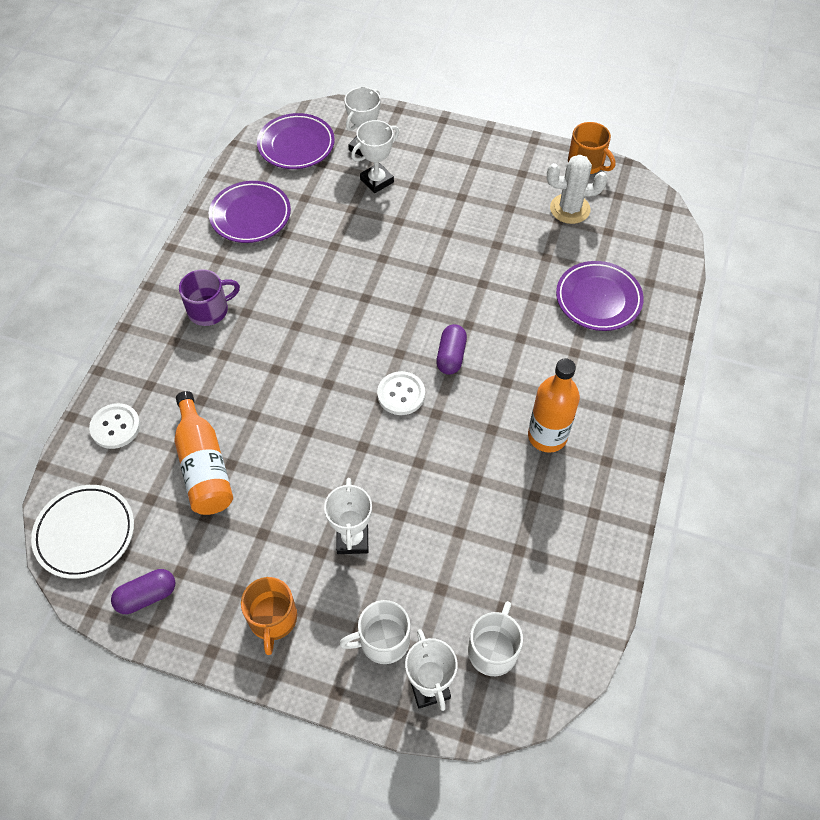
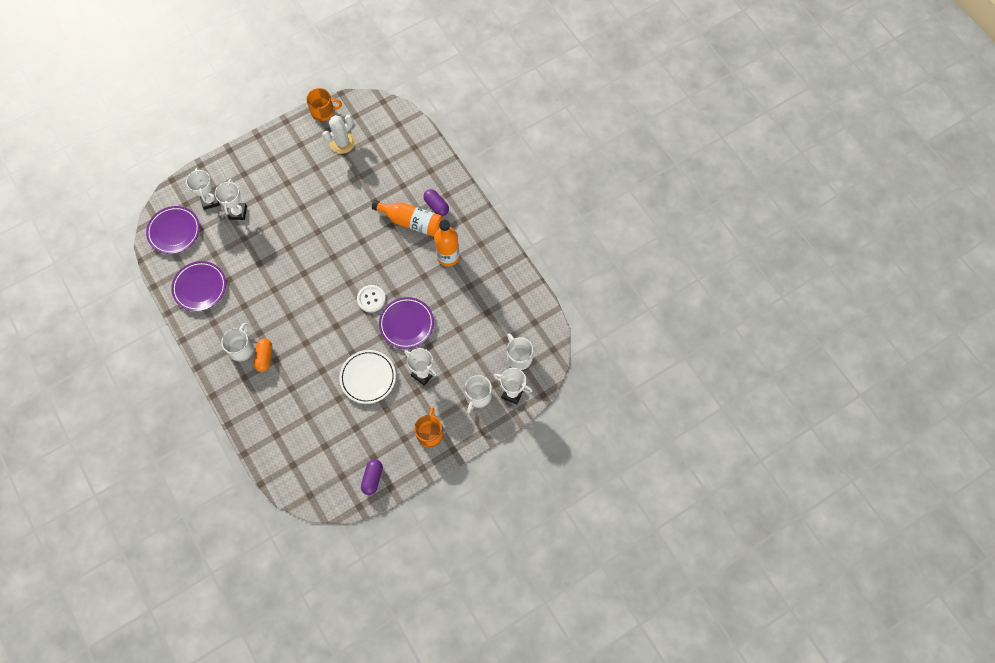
camera: 50 degrees left, 10 degrees up
(85, 533) = (316, 486): white plate -> white plate (368, 378)
(115, 427) = (270, 436): white button -> none
(204, 466) = (329, 411): orange bottle -> orange bottle (412, 222)
(209, 310) = (241, 348): purple mug -> white mug
(218, 341) = (264, 357): none -> orange capsule
(273, 619) = (430, 433): orange mug -> orange mug turned 120 degrees counterclockwise
(451, 356) = (372, 262): purple capsule -> purple capsule (436, 206)
(598, 299) = (402, 176): purple plate -> purple plate (406, 324)

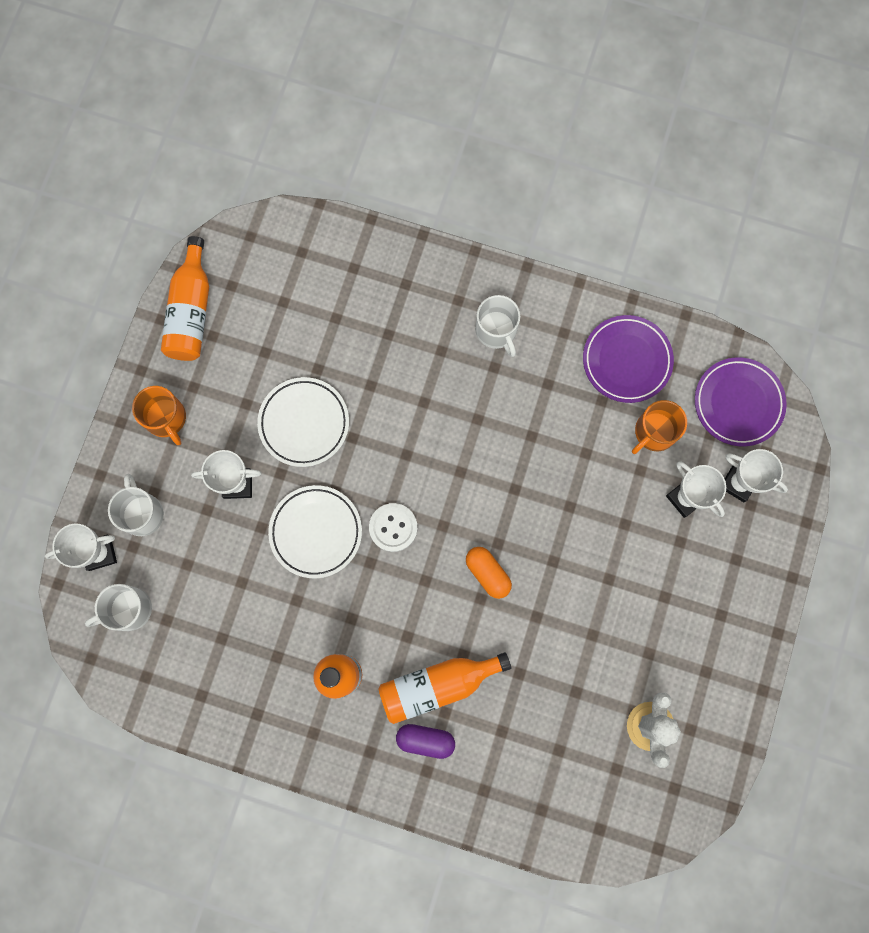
camera: 140 degrees right, 10 degrees up
(264, 357) = (457, 343): orange capsule -> orange capsule (488, 573)
(323, 111) = (727, 754): orange mug -> orange mug (654, 432)
(372, 478) = (191, 311): purple capsule -> orange bottle
(406, 324) = (316, 532): purple plate -> white plate
(519, 357) = (129, 609): white mug -> white mug turned 135 degrees clockwise

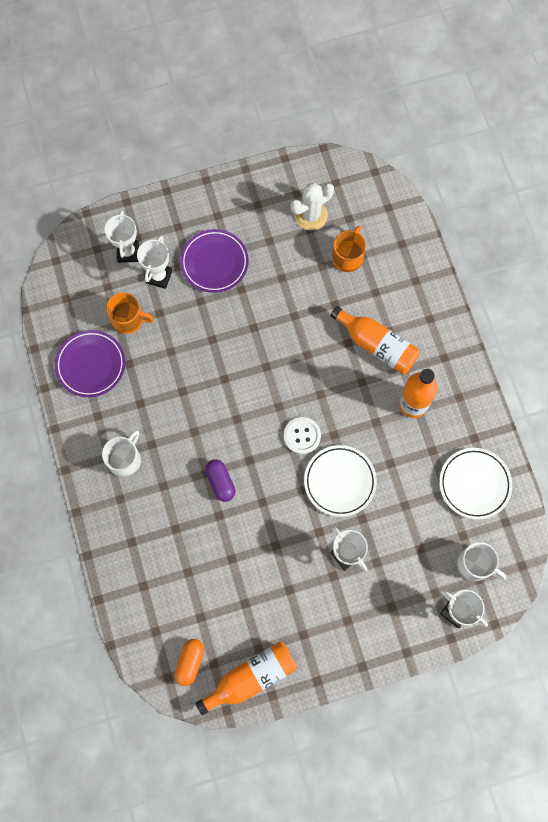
camera: 125 degrees left, 5 degrees down
(142, 513) = (410, 603): white mug -> none
(166, 418) = (337, 637): orange mug -> orange mug (348, 257)
(304, 423) = (275, 540): white plate -> white plate (474, 484)
(425, 740) = (413, 331): purple capsule -> purple capsule (220, 482)
(488, 573) = (289, 360): orange capsule -> orange capsule (190, 662)
(738, 403) = (75, 282): purple plate -> purple plate (214, 263)

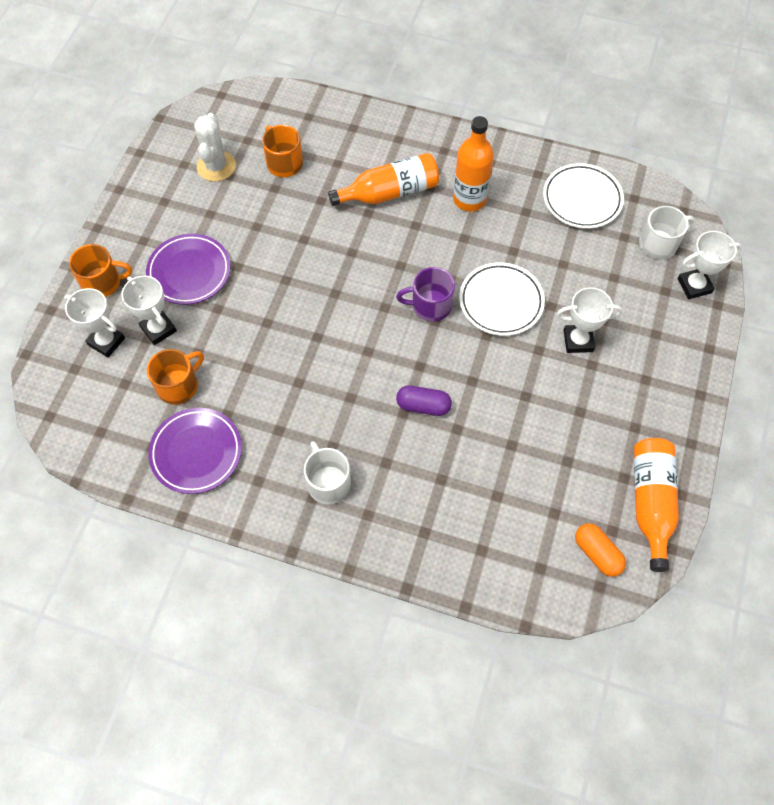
camera: 55 degrees left, 10 degrees down
(168, 216) = (102, 282): none -> orange mug
(302, 436) = (430, 305): white button -> purple mug

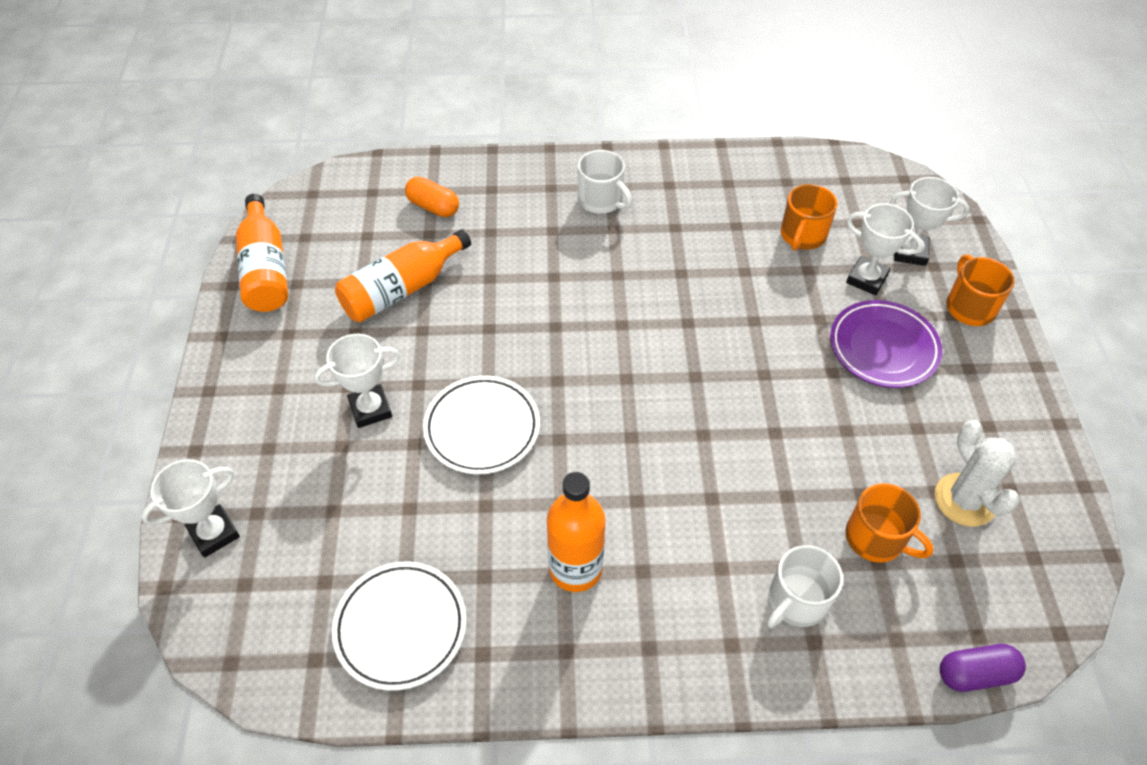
camera: 160 degrees right, 10 degrees down
(102, 282) = (969, 307): orange mug -> orange mug turned 105 degrees clockwise
(196, 452) = (742, 189): purple plate -> none
(390, 192) = (697, 541): orange bottle -> orange bottle (402, 289)
(423, 406) = (535, 288): purple capsule -> purple capsule (975, 674)
(430, 305) = (570, 397): purple mug -> none
(597, 553) = (318, 216): orange capsule -> orange capsule (433, 207)
(659, 244) = (269, 585): white mug -> white mug (797, 600)

